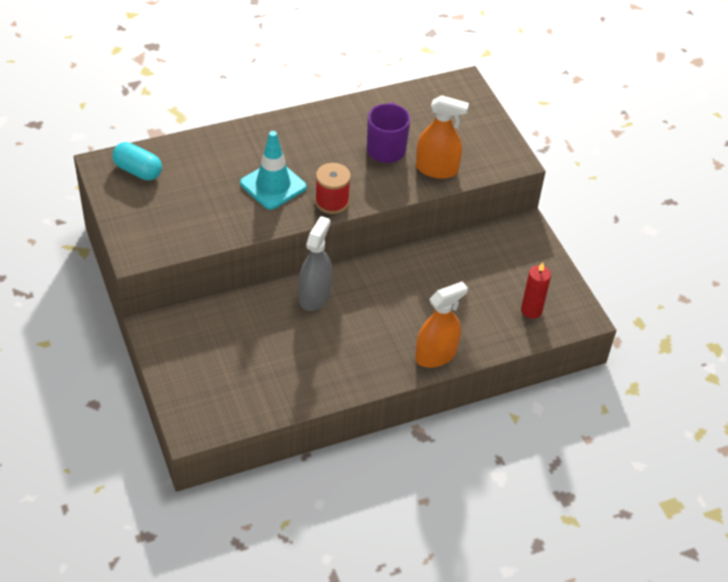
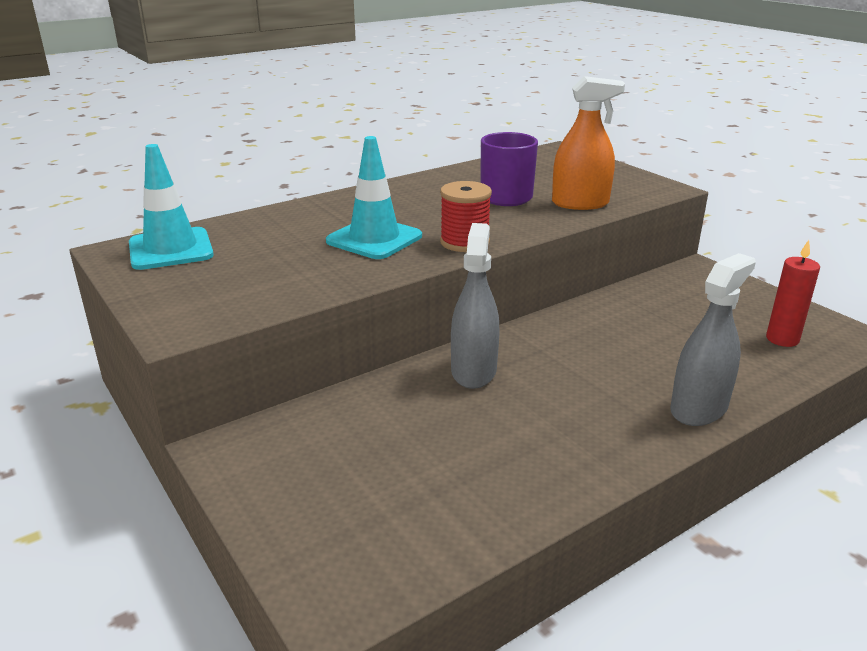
camera: 10 degrees left, 20 degrees down
(138, 171) = (171, 249): turquoise capsule -> turquoise traffic cone
(436, 355) = (698, 409): orange spray bottle -> grey spray bottle

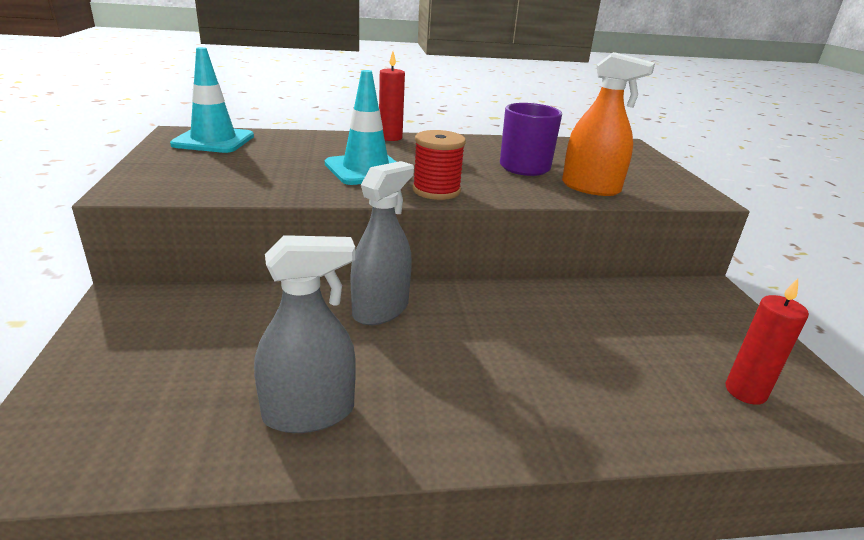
camera: 25 degrees right, 0 degrees up
(346, 197) = (390, 137): none -> red candle
(698, 409) = (564, 429): grey spray bottle -> grey spray bottle (309, 412)

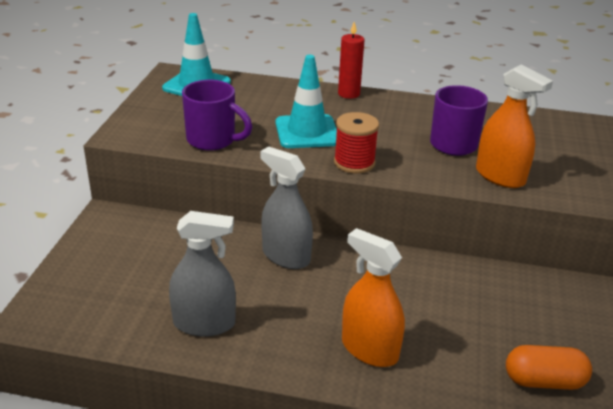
camera: 20 degrees right, 5 degrees up
(256, 185) = (213, 140): none -> purple mug
(380, 309) = (286, 256): grey spray bottle -> grey spray bottle turned 105 degrees counterclockwise
(540, 399) = (369, 349): none -> orange spray bottle
(745, 391) = (544, 381): red candle -> orange capsule

